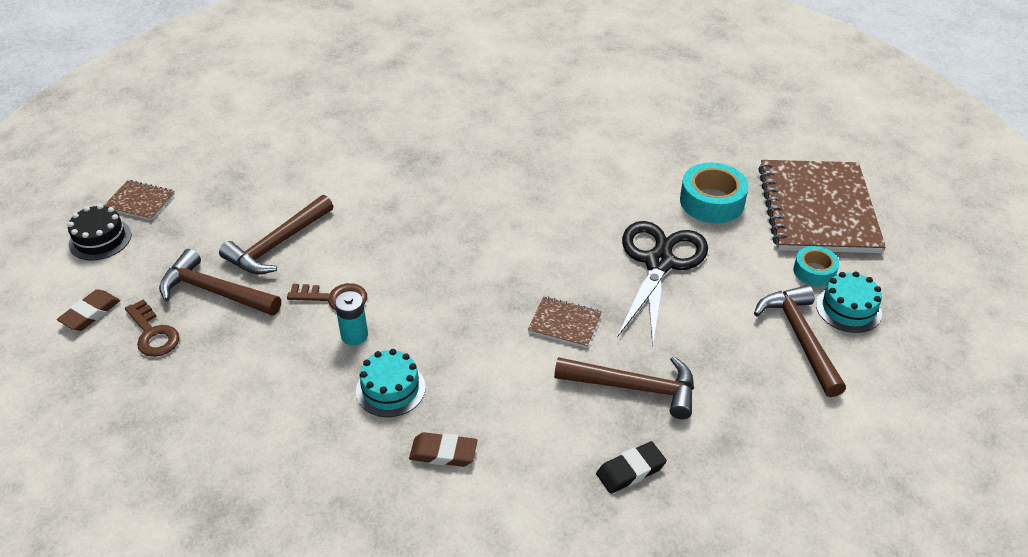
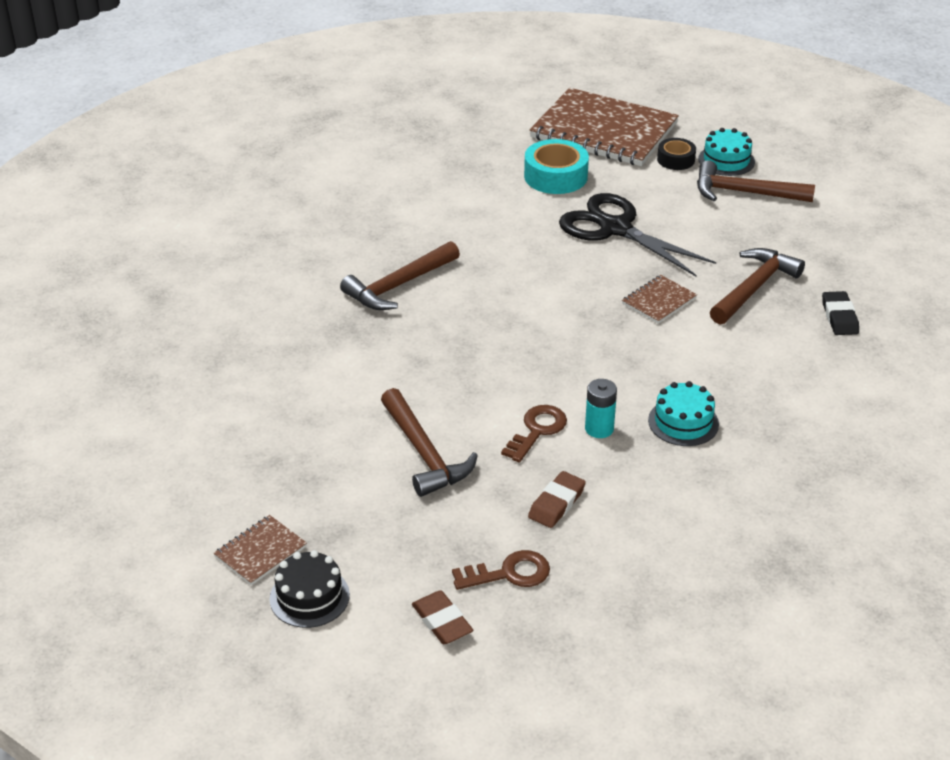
camera: 65 degrees left, 5 degrees down
(214, 291) = (470, 515): brown hammer -> brown hammer (398, 286)
(443, 453) = (775, 409): brown eraser -> brown eraser (556, 503)
(814, 271) = (676, 160): turquoise tape -> black tape

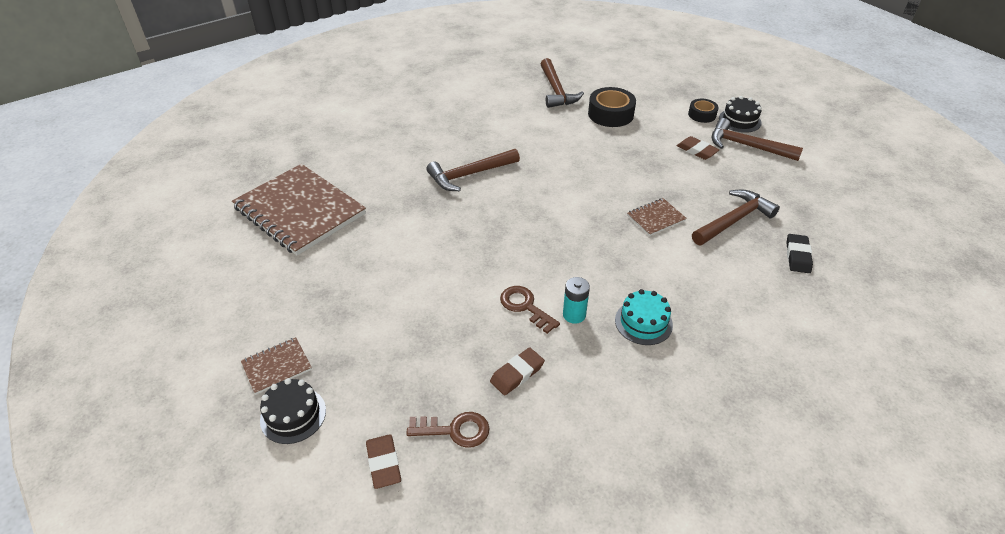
camera: 15 degrees right, 5 degrees up
(424, 454) = (433, 309): brown hammer -> brown hammer (556, 91)
(537, 430) = (525, 307): brown key -> brown key turned 90 degrees counterclockwise
(555, 176) = (610, 114): turquoise tape -> black tape
(603, 131) = (656, 87): brown notebook -> brown notebook (300, 211)
(615, 228) = (641, 158): black scissors -> none
(683, 208) = (697, 150): none -> brown eraser
(726, 160) = (739, 120): turquoise cake -> black cake

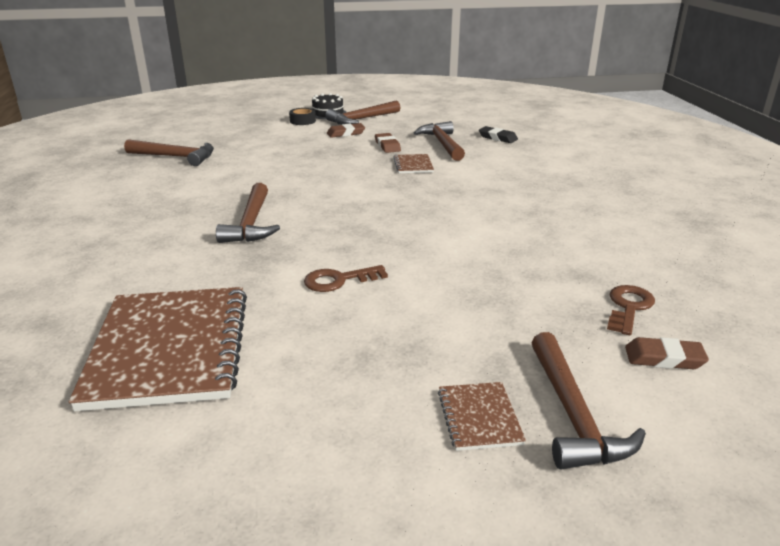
camera: 65 degrees left, 15 degrees down
(293, 415) = (573, 415): black cake -> brown hammer
(300, 211) = (169, 348): brown notebook -> brown notebook turned 75 degrees counterclockwise
(517, 374) = (567, 261): brown eraser -> brown eraser (387, 146)
(525, 307) = (481, 239): brown key -> brown key (339, 280)
(574, 315) = (507, 221): turquoise battery -> none
(610, 114) = (250, 147): black tape -> none
(643, 322) = (533, 198): turquoise cake -> none

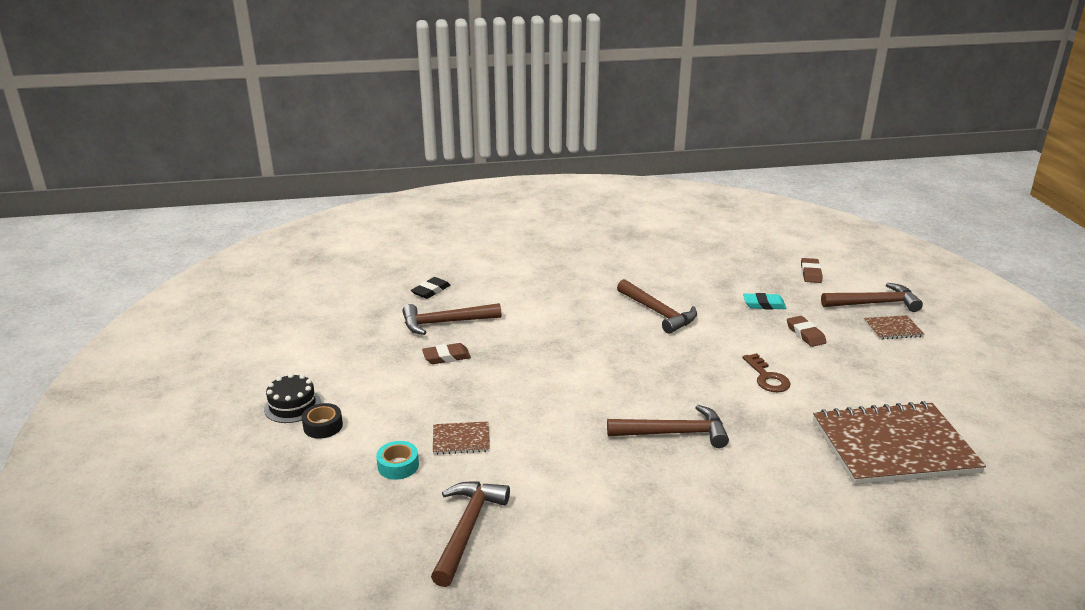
camera: 90 degrees left, 0 degrees up
(251, 139) = (398, 466): none -> turquoise tape
(346, 133) = (391, 387): brown eraser -> brown eraser (805, 334)
(361, 119) = (333, 377): brown hammer -> brown hammer (658, 313)
(413, 165) = (512, 341): brown notebook -> brown notebook (461, 440)
(529, 299) = (764, 304): none -> turquoise eraser
(628, 307) = (760, 275): brown key -> none

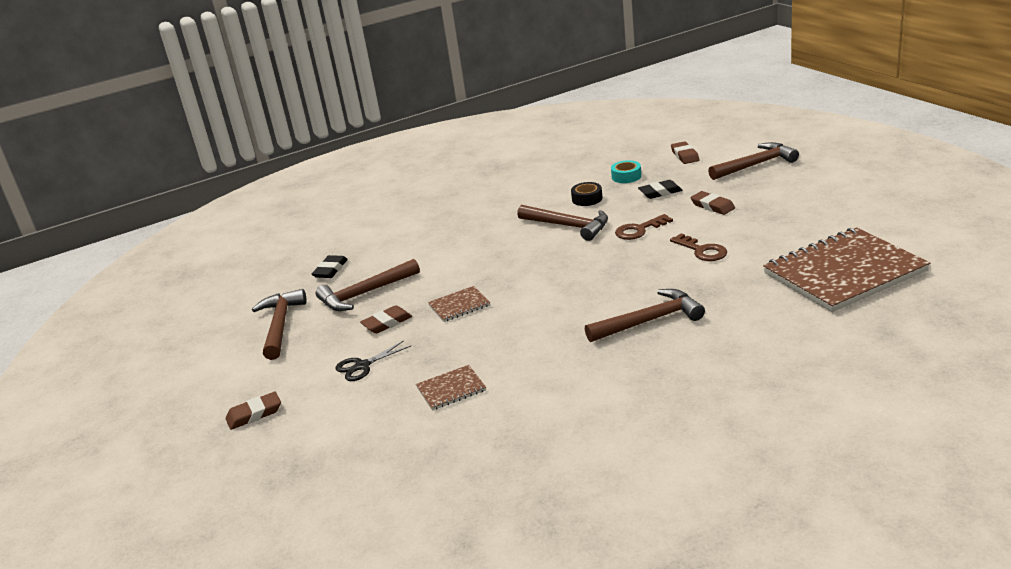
camera: 15 degrees left, 0 degrees up
(292, 406) = (254, 414): black cake -> brown eraser
(323, 426) = (300, 422): black tape -> black tape (587, 199)
(398, 466) = (403, 431): turquoise tape -> turquoise tape (626, 176)
(402, 391) = (362, 366): none -> black scissors
(467, 528) = (509, 462): brown hammer -> brown hammer (280, 325)
(721, 337) = (639, 230): none -> brown key
(764, 304) = (660, 192): turquoise eraser -> black eraser
(893, 329) = (784, 181): brown notebook -> brown notebook (459, 305)

